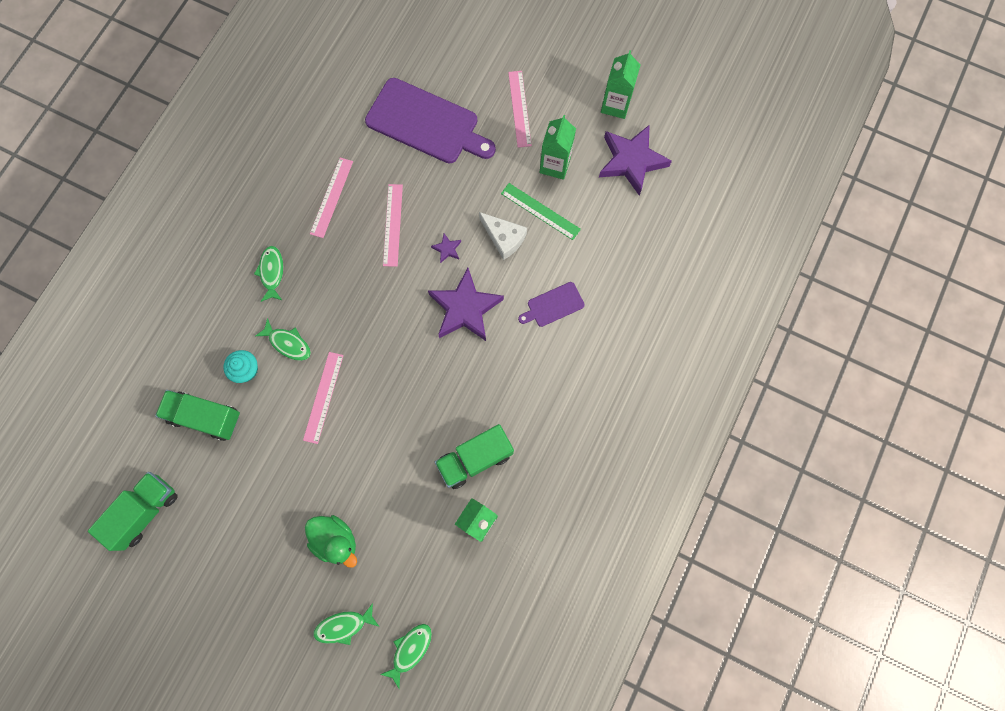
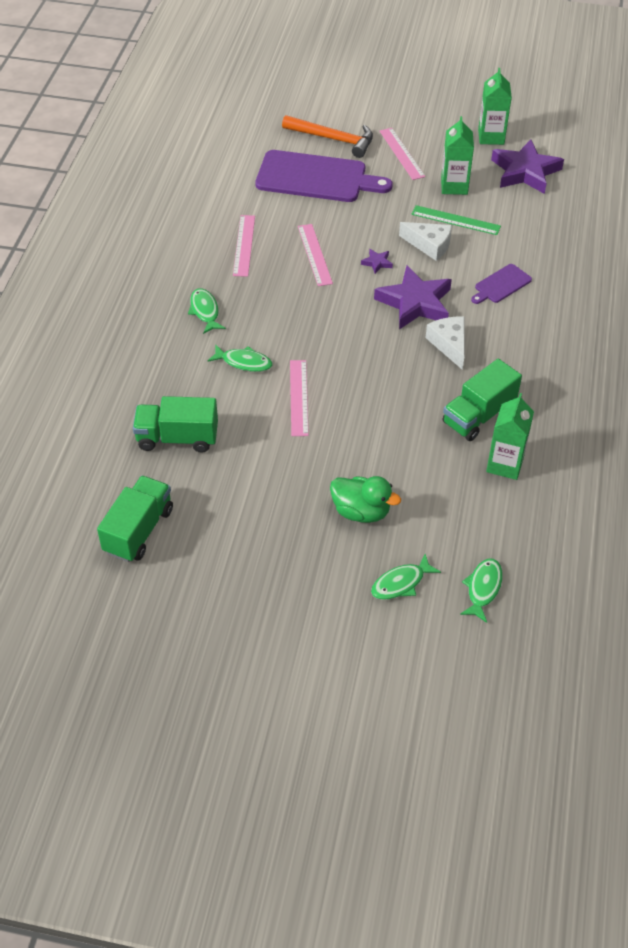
camera: 15 degrees left, 25 degrees down
(246, 370) = (207, 391): turquoise cupcake -> none
(460, 74) = (333, 139): none -> orange hammer
(478, 368) = (449, 344): none -> white cheese

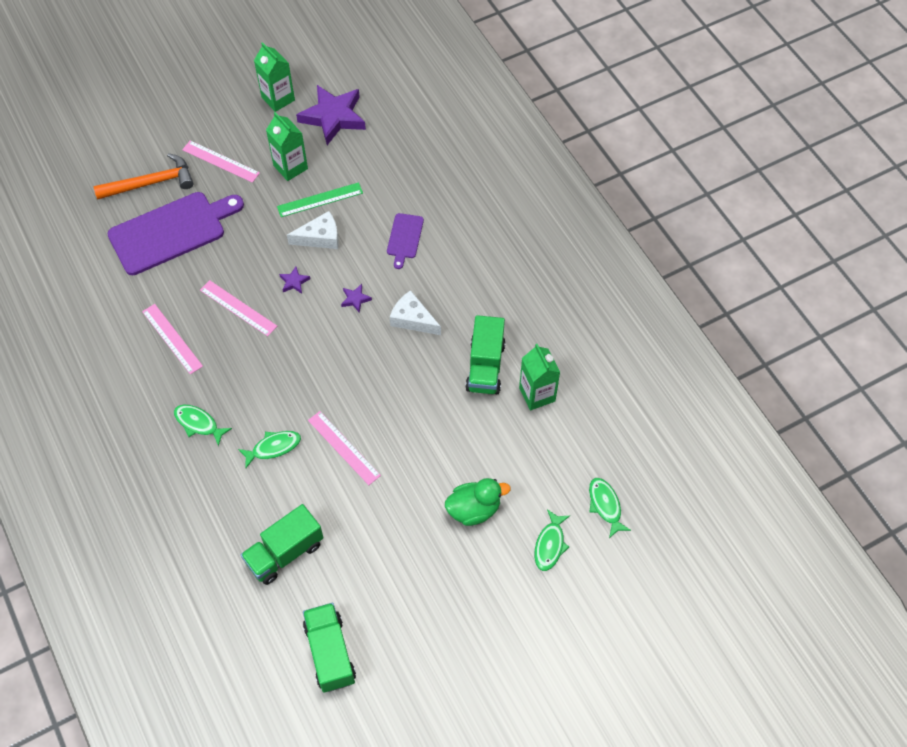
camera: 40 degrees left, 10 degrees up
(415, 303) = (355, 299): purple star -> purple star, size x0.41

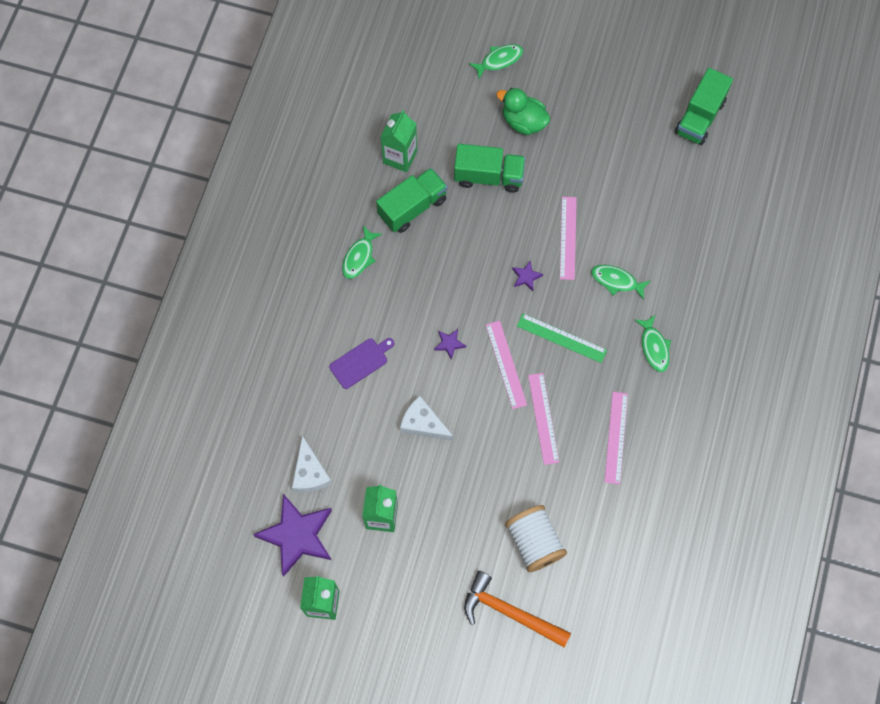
camera: 135 degrees left, 10 degrees up
(171, 231) = (534, 542): purple cutting board -> white spool
(221, 161) = (432, 579): pink ruler -> pink ruler (506, 364)
(284, 553) = (673, 202): green truck -> green truck (488, 176)
(294, 282) = (480, 402): purple star -> purple star (526, 277)
(320, 200) = (389, 460): green ruler -> green ruler (561, 338)
(412, 319) = (424, 289): white cheese -> white cheese (310, 473)
(605, 505) = (438, 52): green fish -> green fish (359, 257)

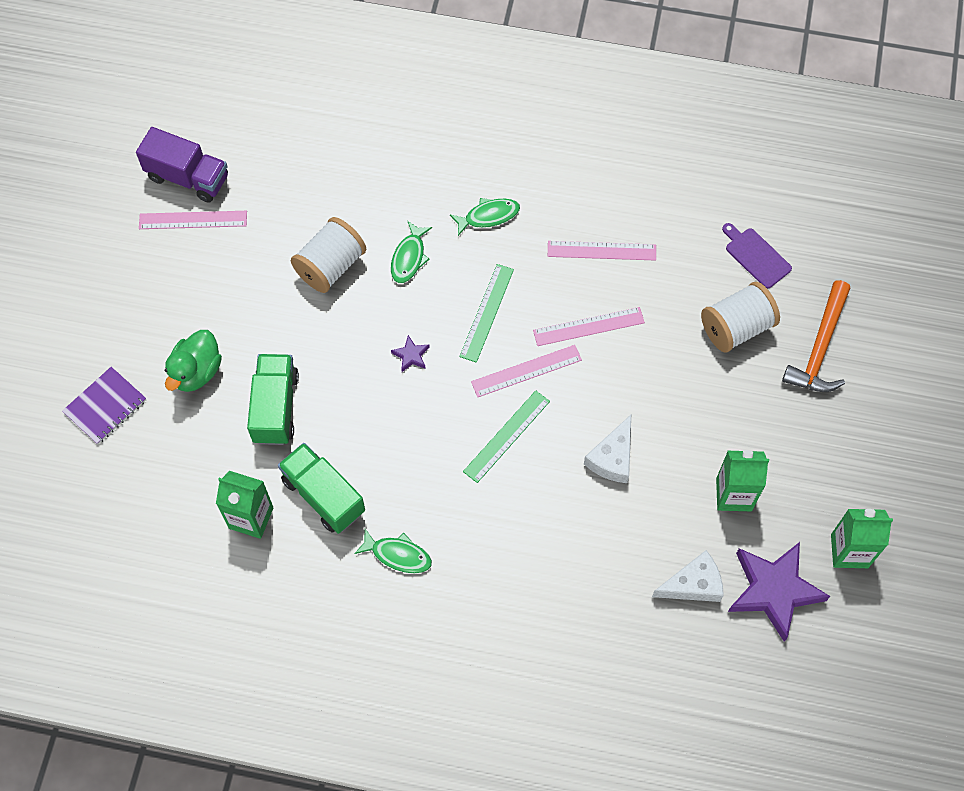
camera: 95 degrees left, 5 degrees down
(360, 362) = (541, 539): purple cutting board -> purple cutting board (756, 256)
(449, 344) = (507, 436): purple star -> green ruler
(499, 60) = (105, 406): green fish -> purple notebook
(568, 238) = (356, 312): pink ruler -> pink ruler (193, 220)
(611, 221) = (331, 266): none -> white spool
(699, 117) = (188, 177): green truck -> purple truck

